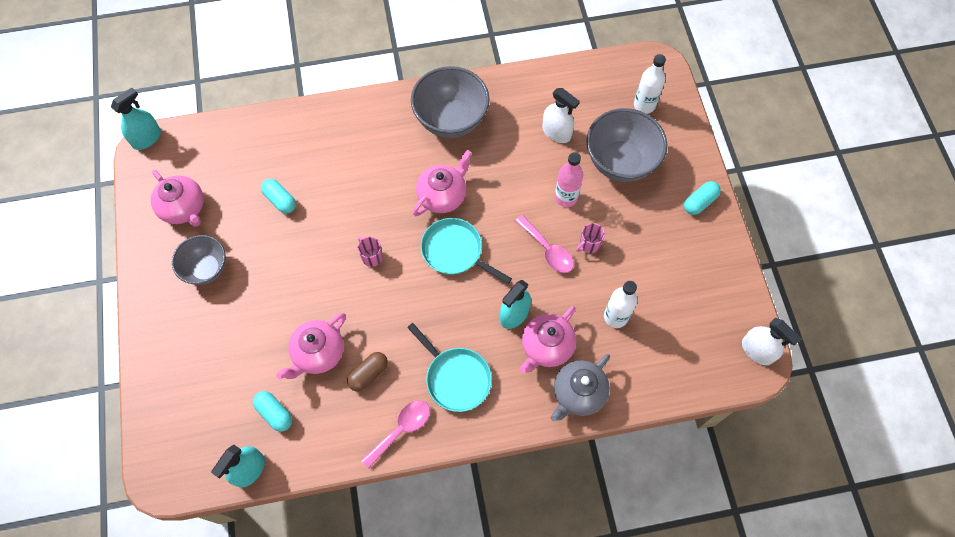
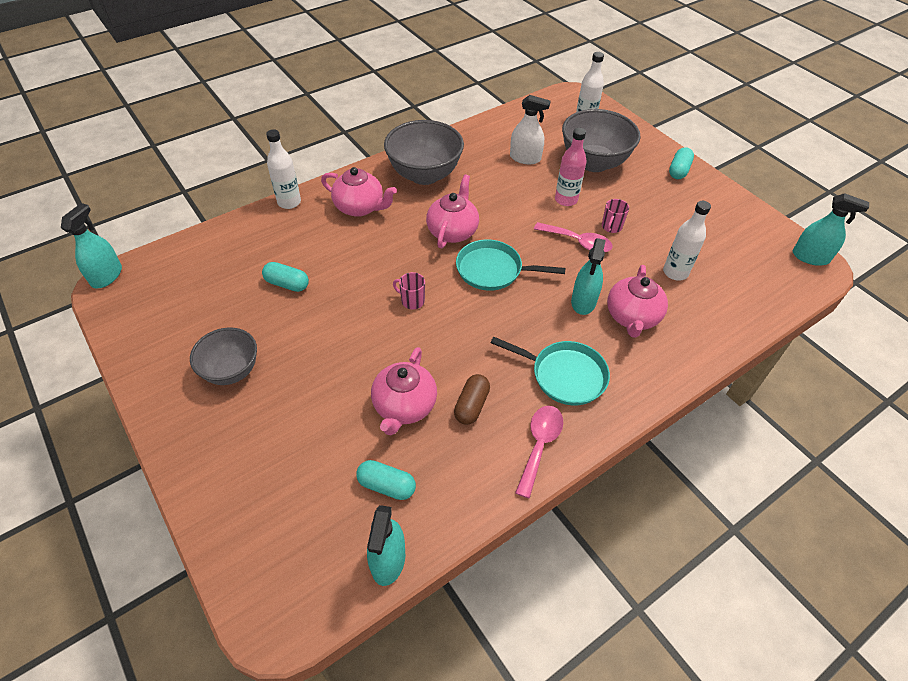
camera: 25 degrees left, 15 degrees down
(184, 208) = (179, 324): pink teapot -> pink teapot (360, 207)
(318, 110) = (289, 202): none -> white bottle
(578, 394) = (689, 345): grey teapot -> none
(757, 350) = (810, 257): white spray bottle -> turquoise spray bottle

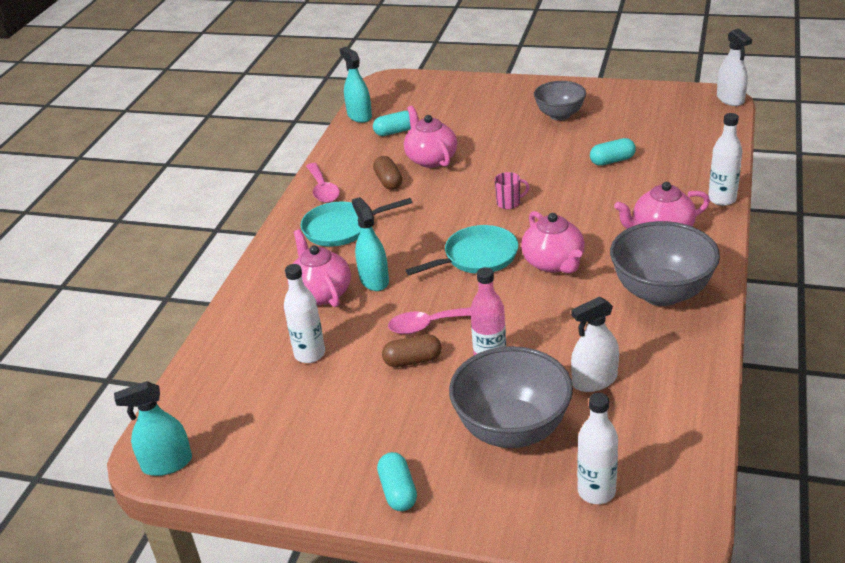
camera: 145 degrees right, 15 degrees down
(106, 276) = (730, 99): turquoise spray bottle -> white spray bottle
(611, 227) = (412, 360): pink mug -> brown capsule

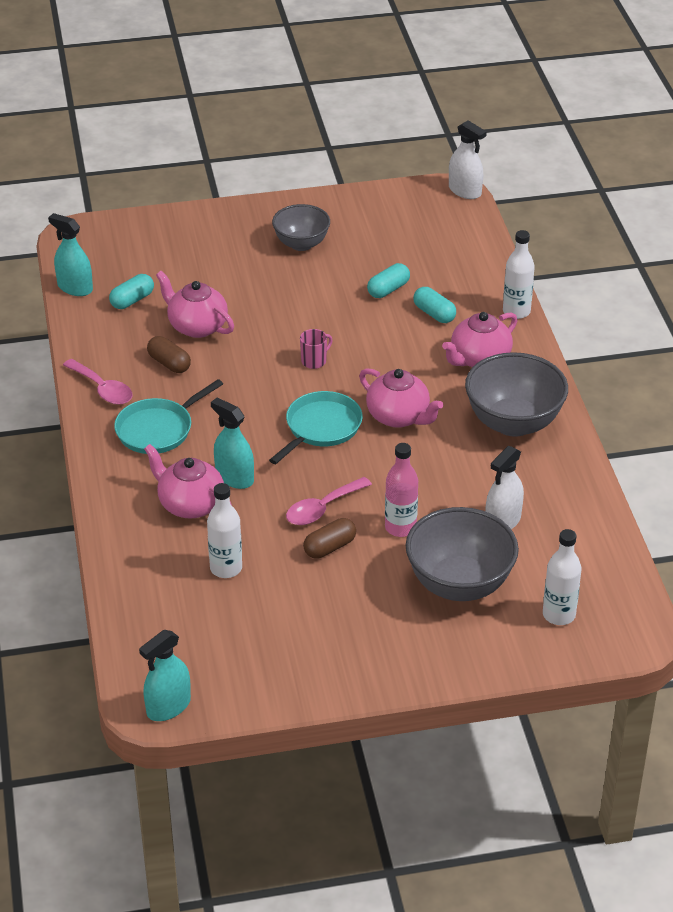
camera: 30 degrees left, 5 degrees up
(398, 491) = (397, 664): turquoise capsule -> turquoise capsule (434, 314)

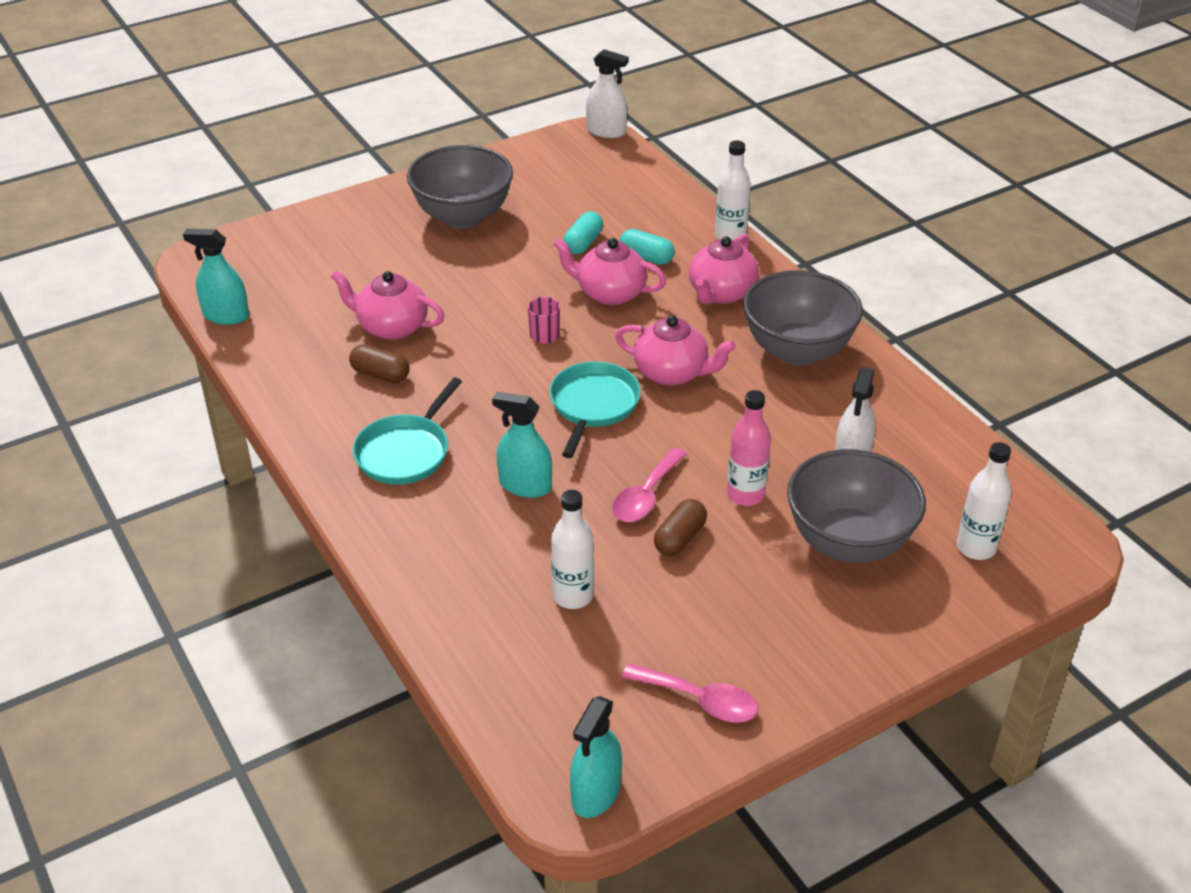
camera: 20 degrees left, 0 degrees up
(102, 389) = (315, 421): pink spoon -> pink spoon (699, 700)
(132, 300) = (301, 315): turquoise capsule -> none
(190, 504) = (489, 530): pink teapot -> pink teapot (609, 293)
(301, 244) = (463, 216): grey bowl -> grey bowl, size x1.58

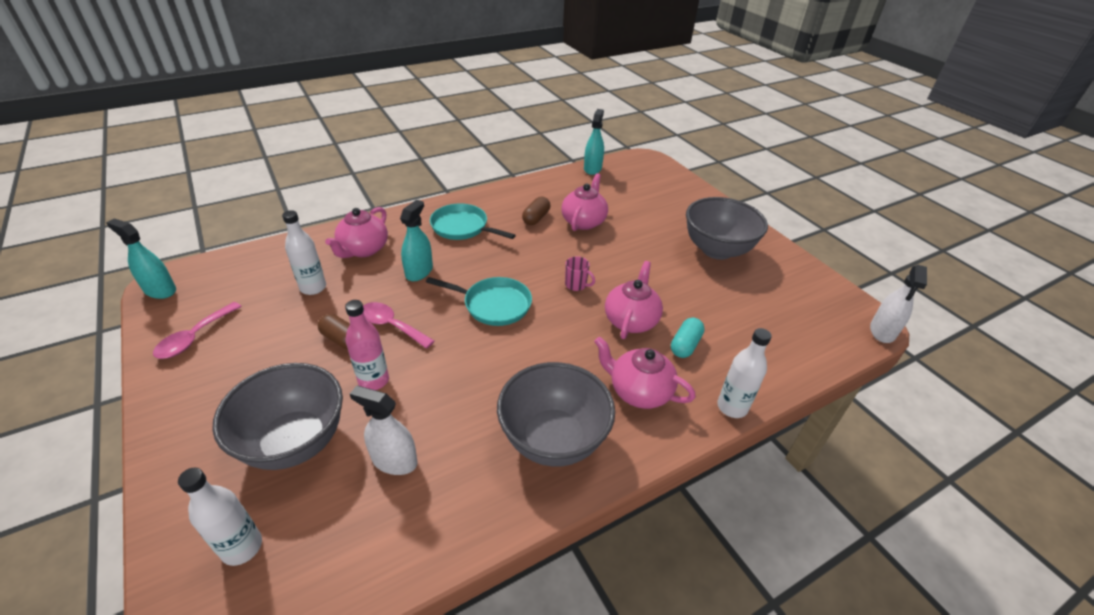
camera: 90 degrees right, 0 degrees up
(583, 243) = (697, 309): turquoise capsule -> none
(672, 373) = (527, 350): pink teapot -> pink teapot (363, 250)

